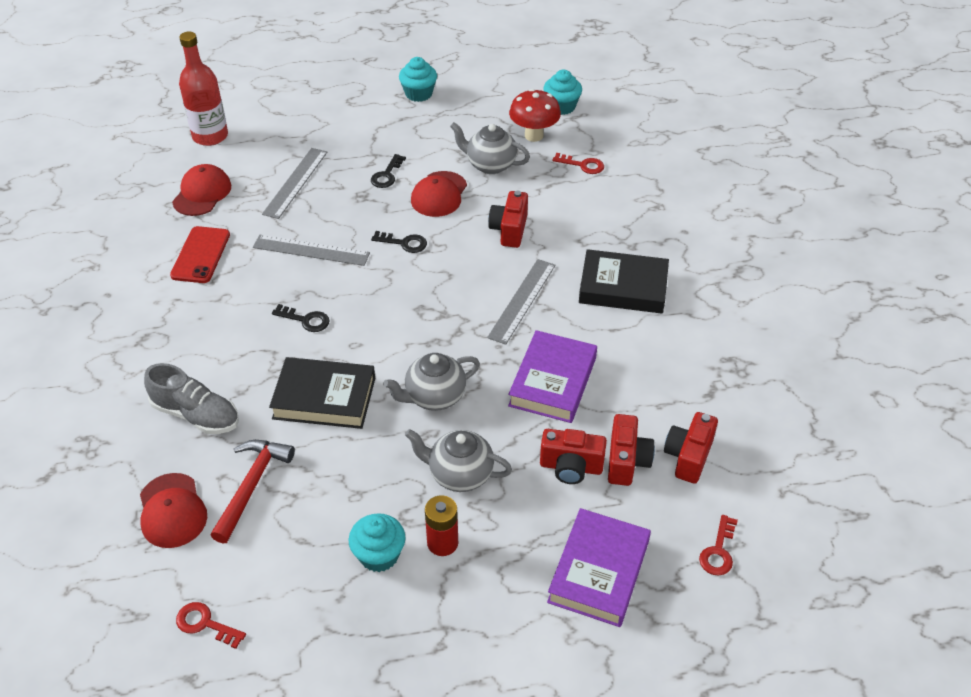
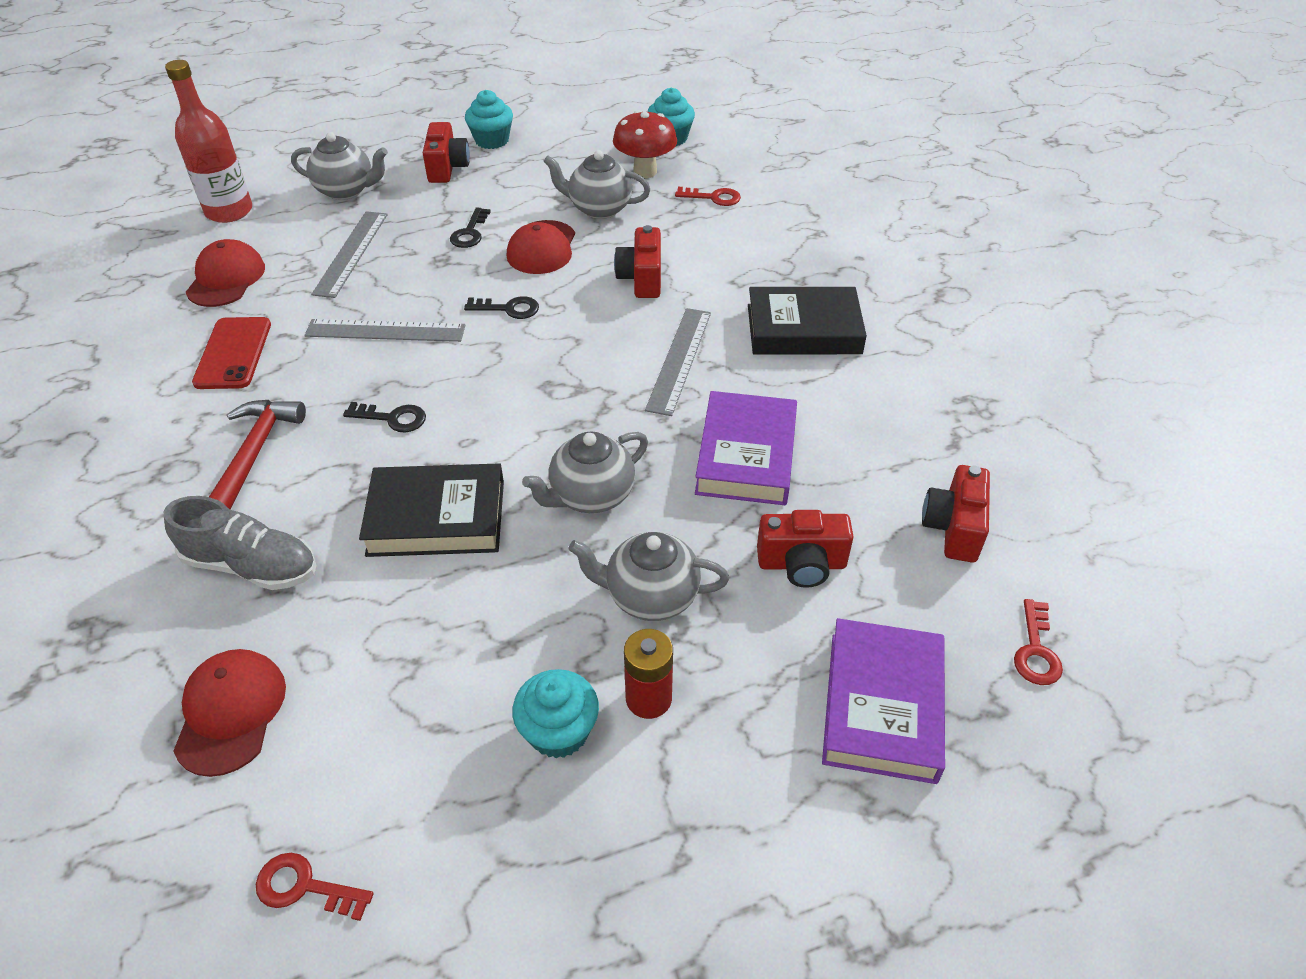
camera: 10 degrees left, 0 degrees up
(172, 511) = (230, 712): red cap -> red cap turned 150 degrees counterclockwise
(251, 486) = (349, 657): red hammer -> red hammer (254, 454)
(299, 127) = (346, 190): none -> grey teapot
(626, 461) = (874, 545): red camera -> red camera (447, 168)

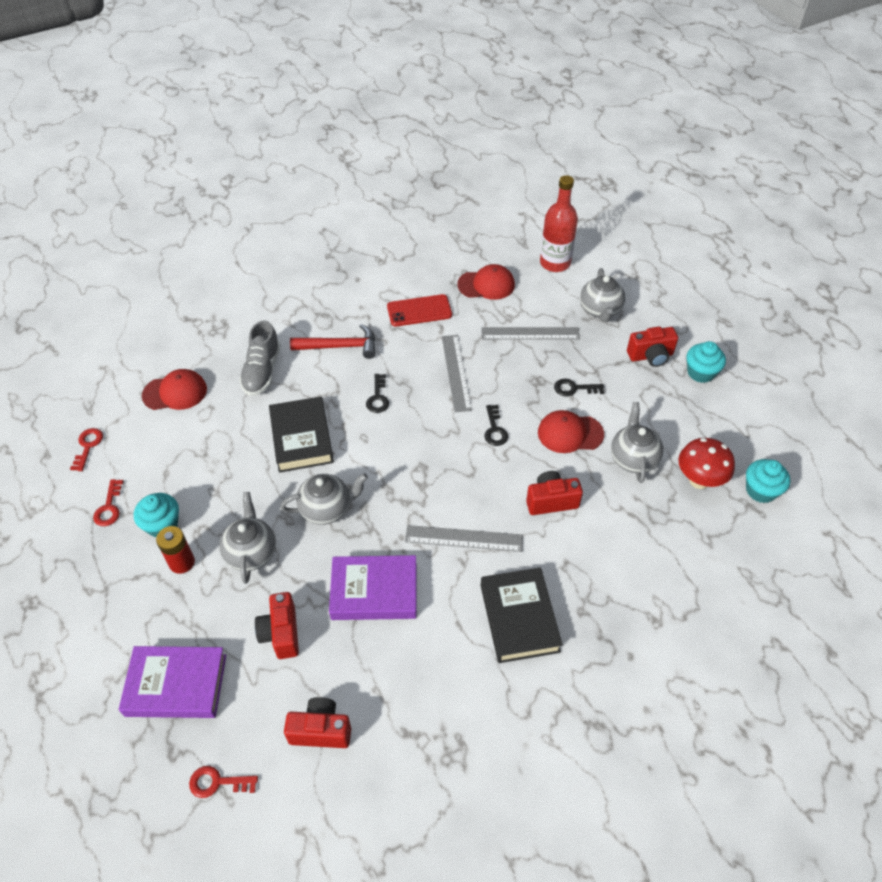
camera: 80 degrees right, 5 degrees up
(591, 496) = (327, 509): grey teapot -> grey teapot turned 120 degrees clockwise
(713, 197) = (680, 535): red key -> red key (109, 507)

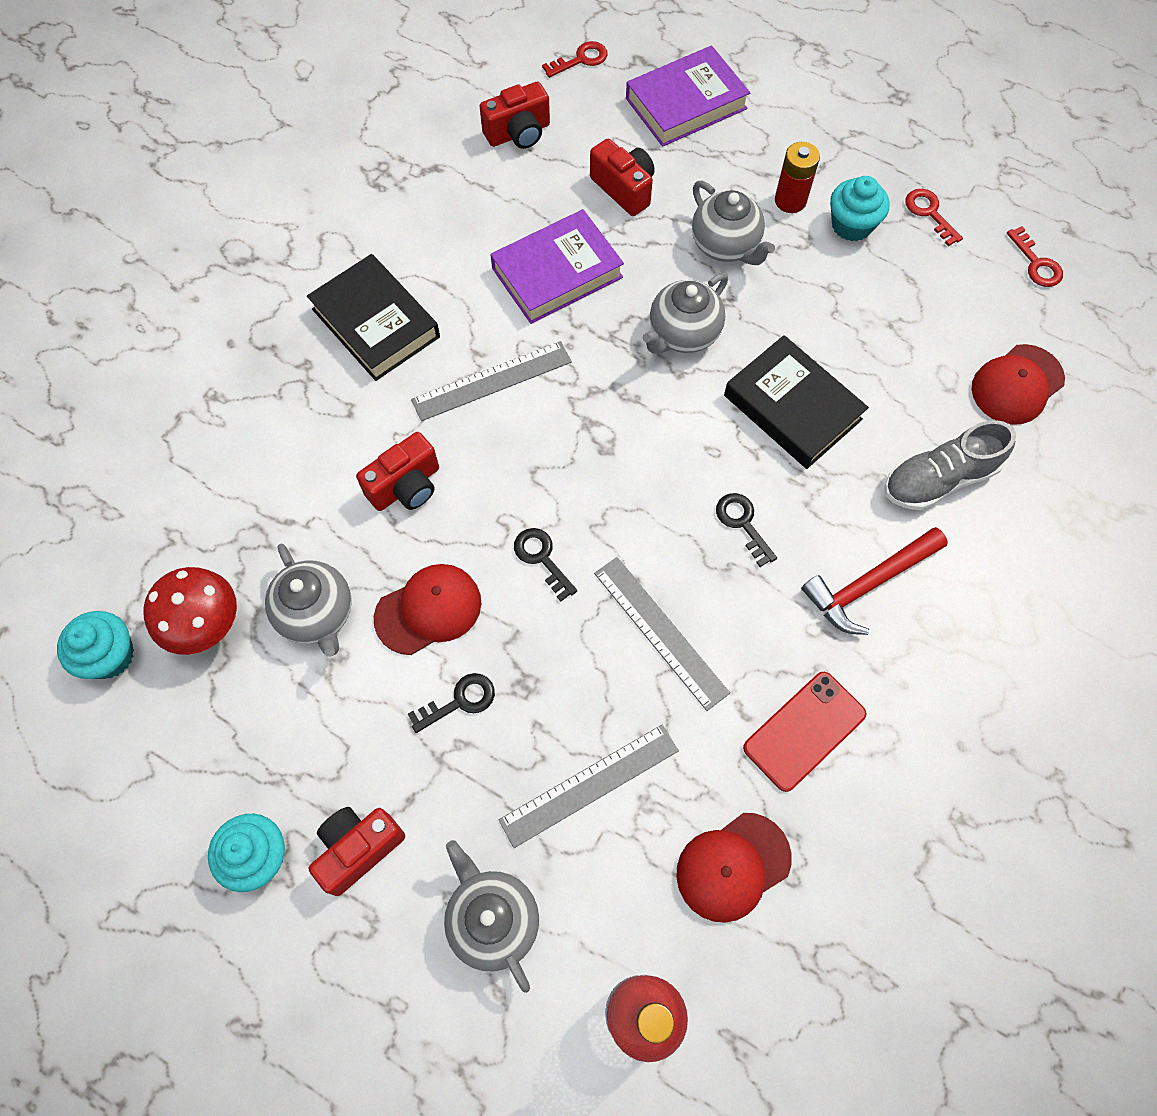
camera: 150 degrees right, 15 degrees up
(262, 371) = (939, 479): grey shoe -> grey shoe turned 90 degrees counterclockwise

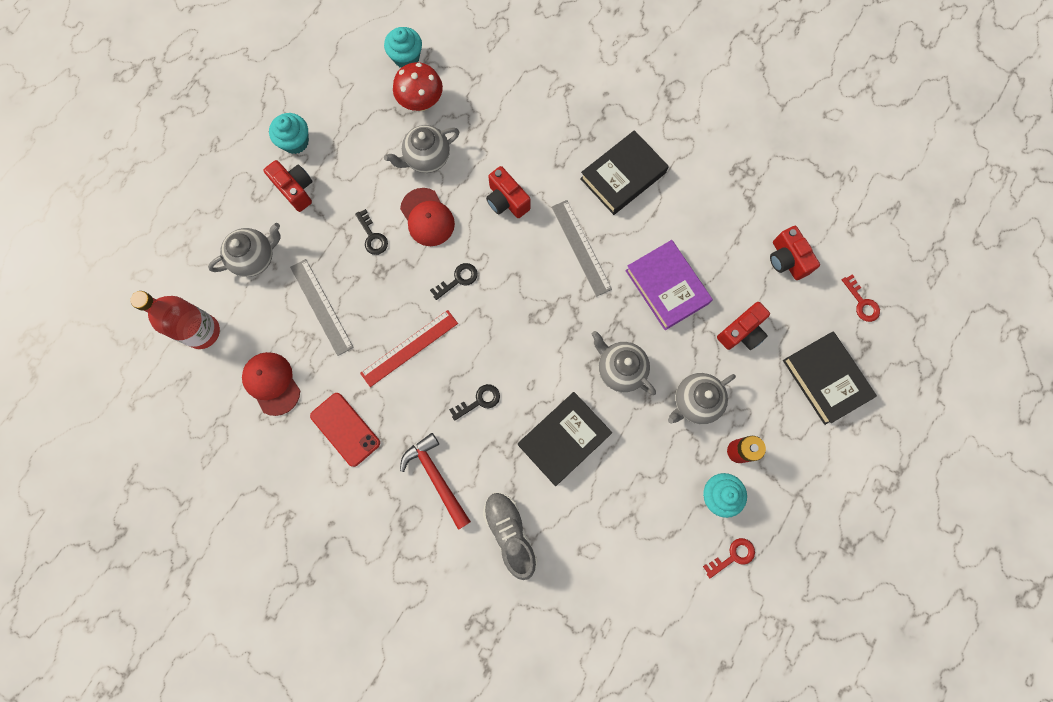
camera: 90 degrees right, 10 degrees up
(660, 632) = (409, 348): grey ruler -> red ruler
(686, 103) = (825, 379): purple book -> black book
(1017, 385) = (584, 600): red cap -> none
(1036, 263) = (690, 634): red key -> none

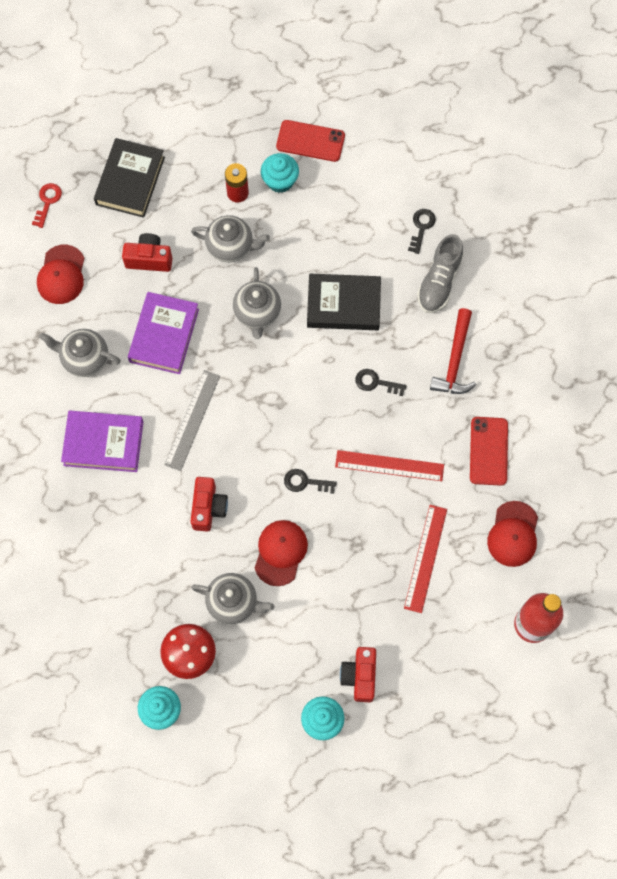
camera: 135 degrees left, 5 degrees down
(255, 257) = (442, 648): grey teapot -> grey teapot (84, 358)
(321, 307) = (425, 558): grey ruler -> red ruler
(372, 236) = (336, 577): black key -> black key (421, 227)
(623, 176) = (103, 443): black book -> purple book
(733, 556) = (310, 141): red key -> red phone
(787, 259) = (61, 275): red camera -> red cap

